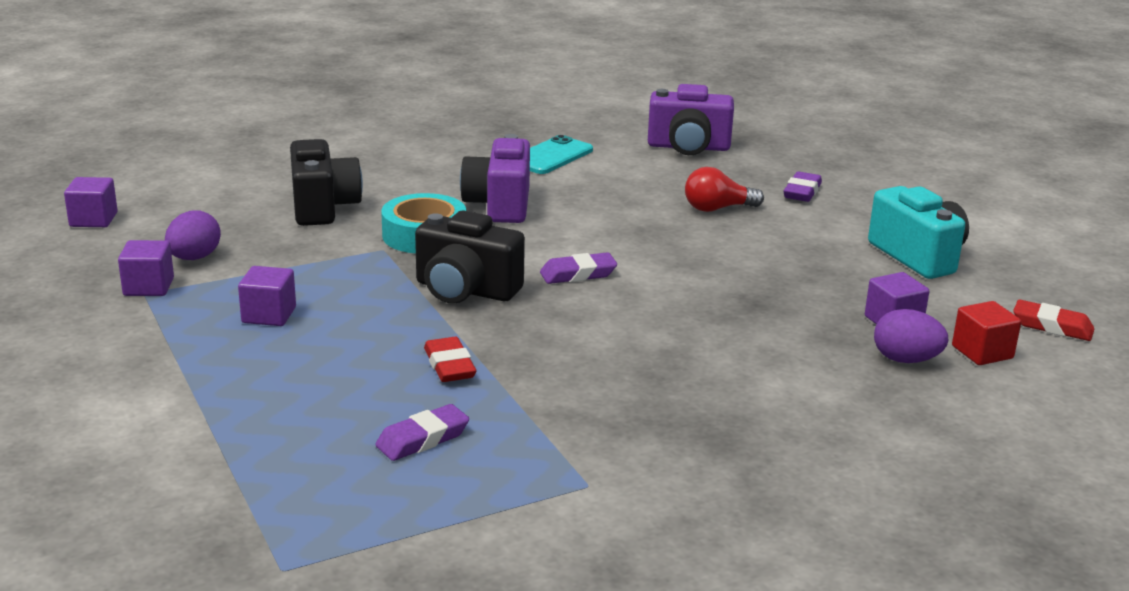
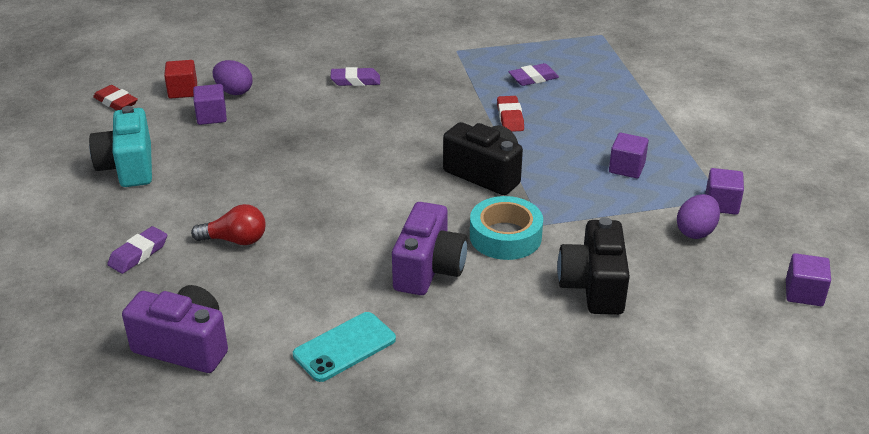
camera: 165 degrees left, 10 degrees up
(578, 274) = (397, 179): purple eraser -> purple eraser (355, 81)

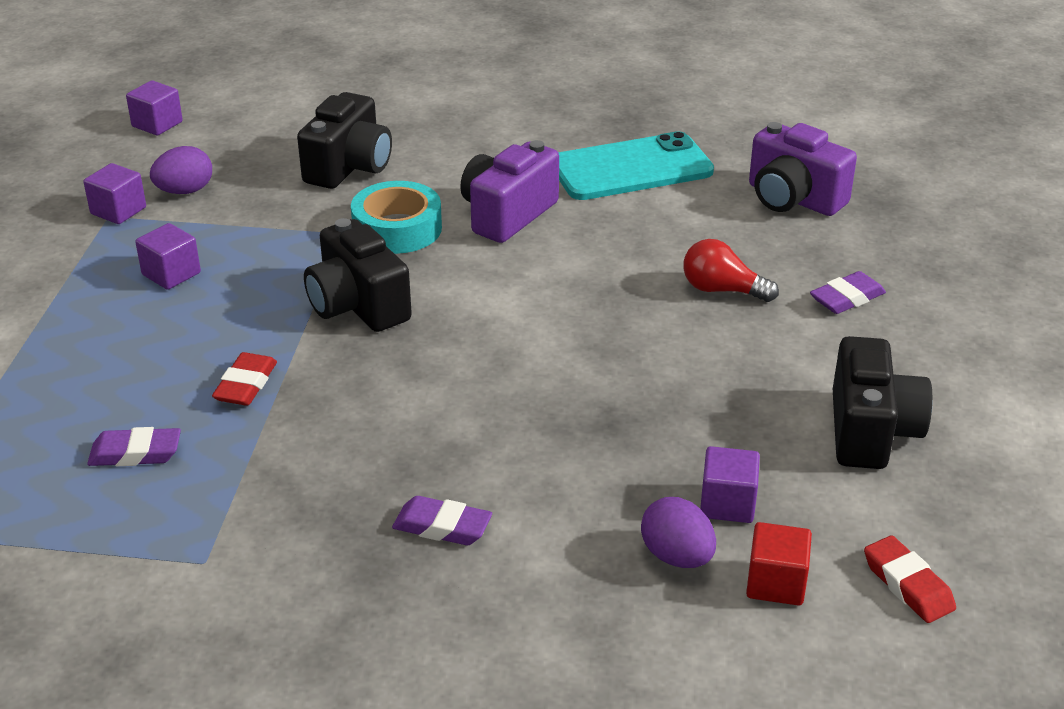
camera: 160 degrees left, 0 degrees up
(128, 167) = (871, 431): turquoise camera -> black camera
(344, 347) = (631, 168): turquoise phone -> turquoise phone, size x1.53

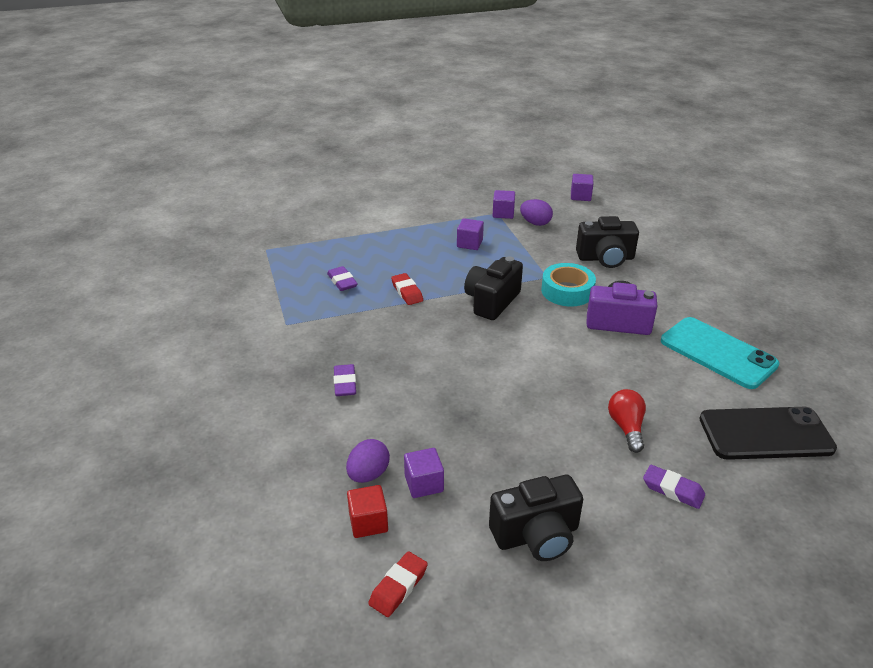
camera: 65 degrees right, 0 degrees up
(246, 385) = (407, 292): red eraser -> red eraser turned 75 degrees clockwise
(793, 199) = (765, 434): purple camera -> black phone

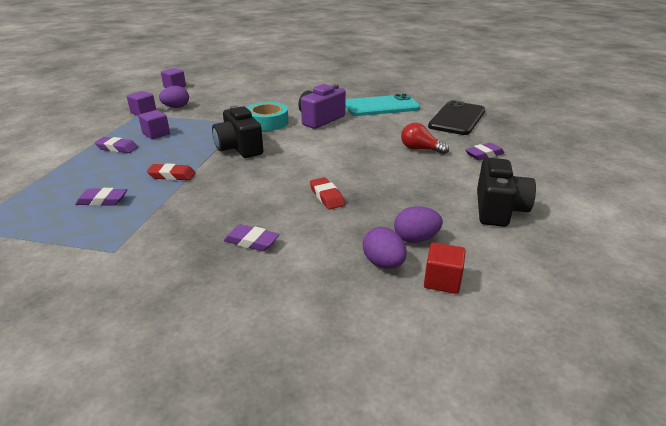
camera: 60 degrees left, 5 degrees down
(398, 587) = (524, 286): red eraser -> red eraser (326, 196)
(424, 240) = (117, 148): none -> purple eraser
(424, 484) = (416, 239): purple cube -> purple egg
(605, 258) = (252, 102): black camera -> none

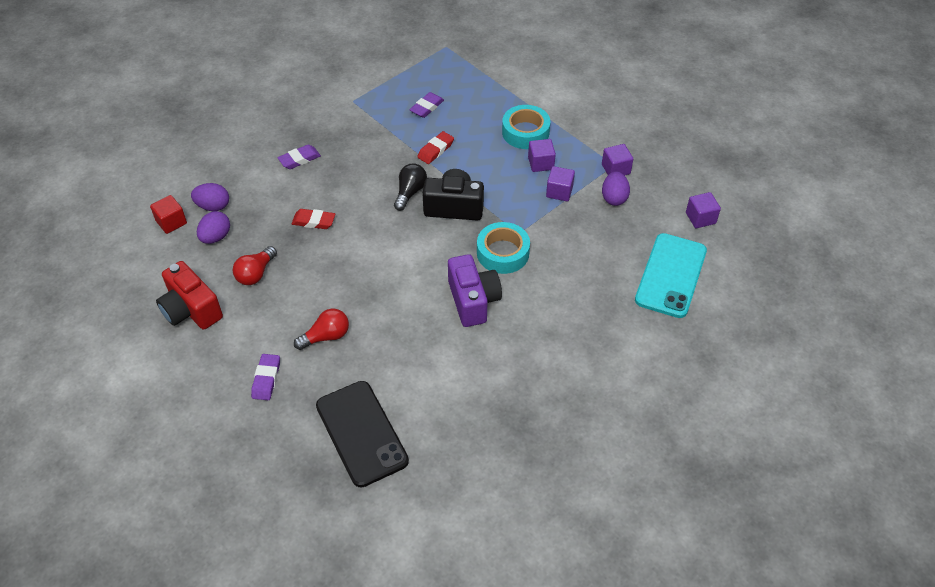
camera: 125 degrees right, 20 degrees up
(117, 148) = (525, 132): purple eraser -> turquoise tape
(185, 122) = (559, 192): none -> purple cube
(240, 168) = (410, 192): none -> black light bulb
(381, 106) = (464, 383): turquoise phone -> turquoise phone (671, 275)
(418, 198) = (256, 273): none -> red light bulb
(498, 209) = (191, 310): black camera -> red camera

